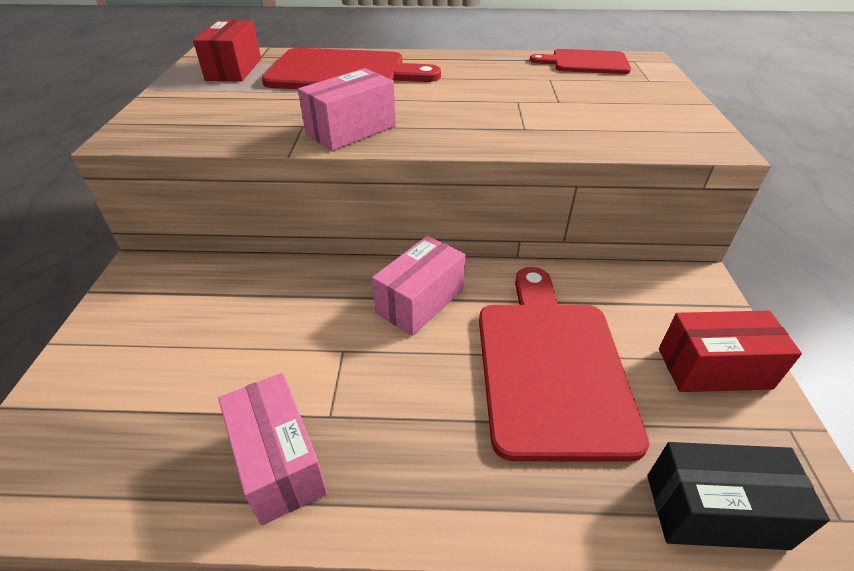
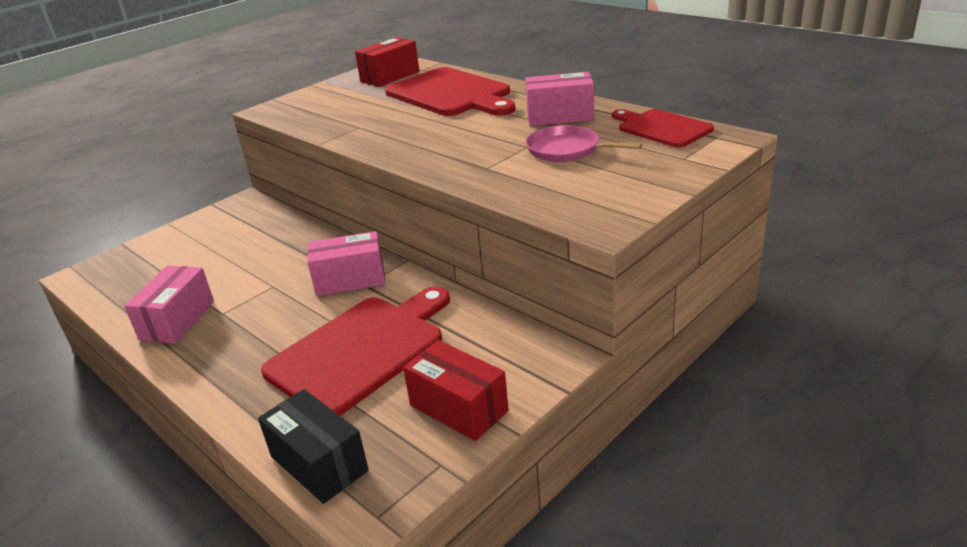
camera: 45 degrees right, 10 degrees down
(351, 130) = (378, 138): pink box -> pink box (560, 116)
(556, 95) = (567, 150): none -> pink pan

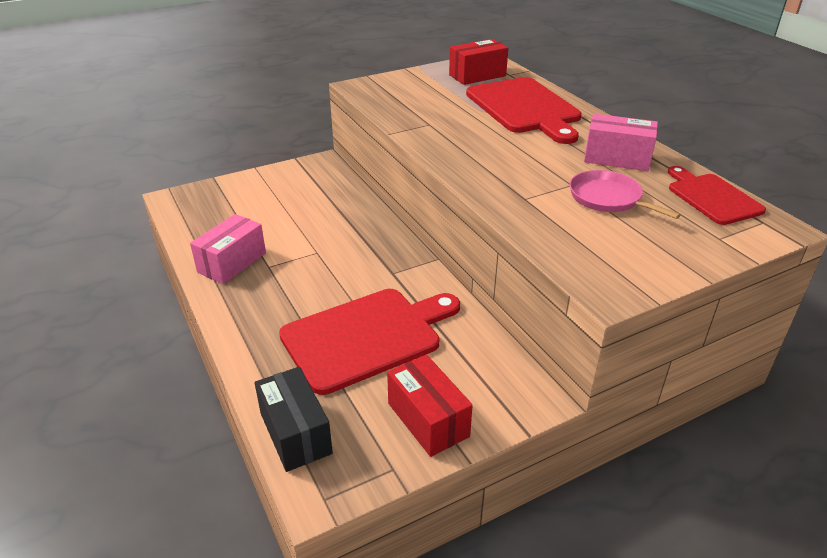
camera: 15 degrees right, 5 degrees up
(350, 280) = (382, 265): pink box -> none

